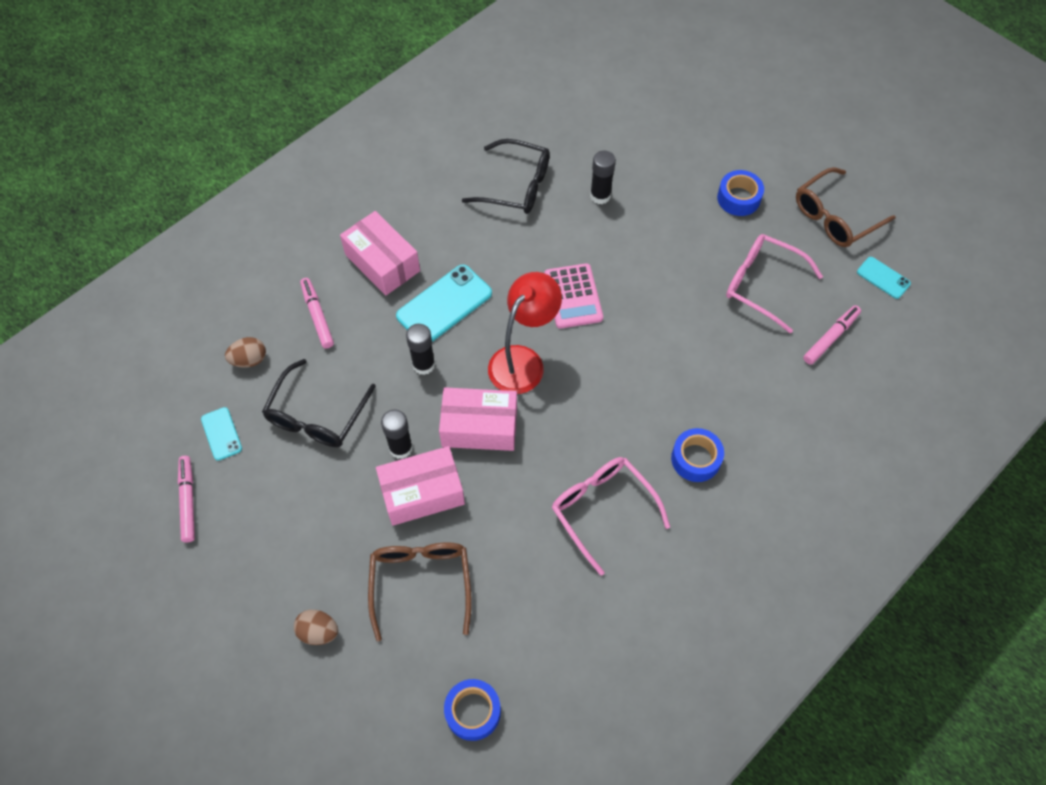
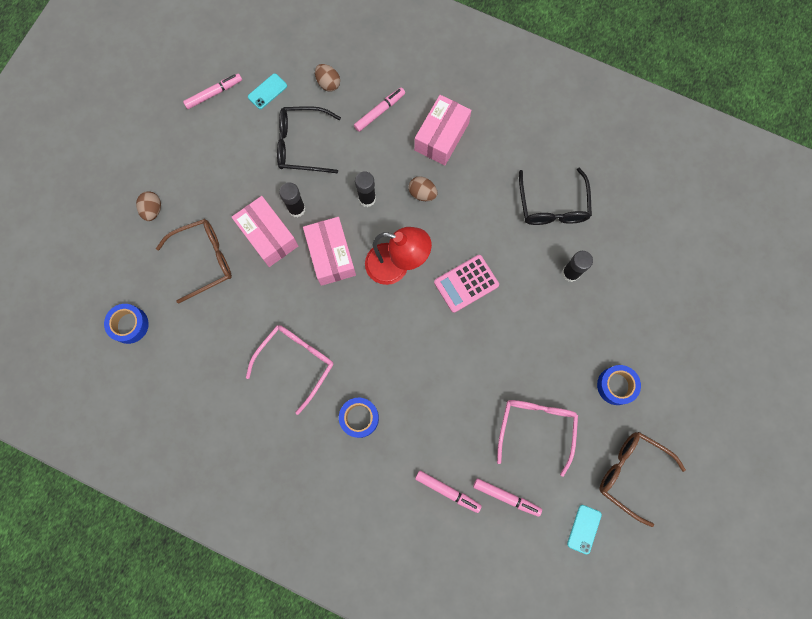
camera: 70 degrees right, 15 degrees up
(444, 305) = (422, 193): turquoise phone -> brown egg
(809, 393) = (447, 491): none -> pink marker

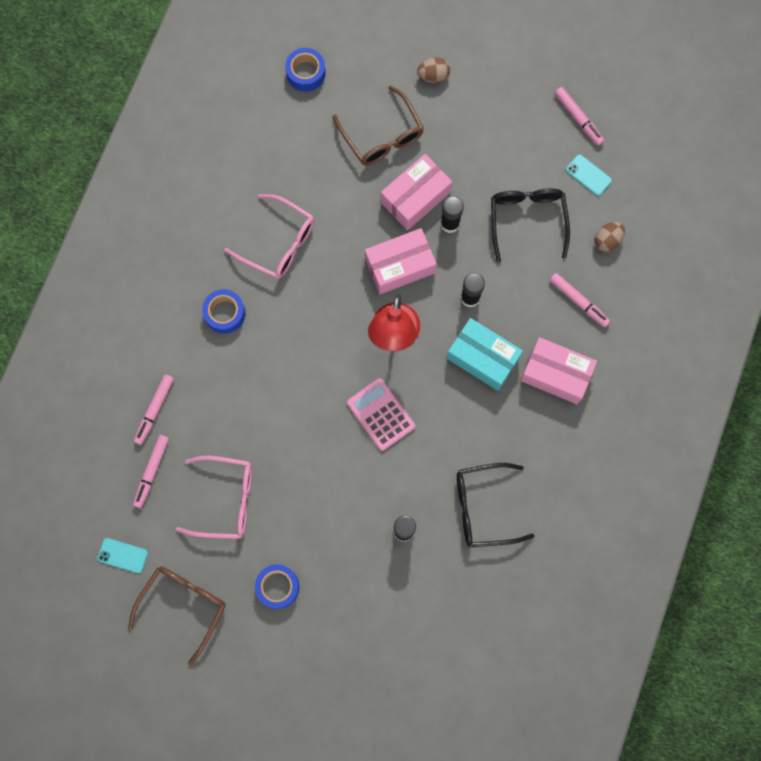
camera: 85 degrees right, 0 degrees up
(422, 193) = (483, 358): brown egg -> turquoise box

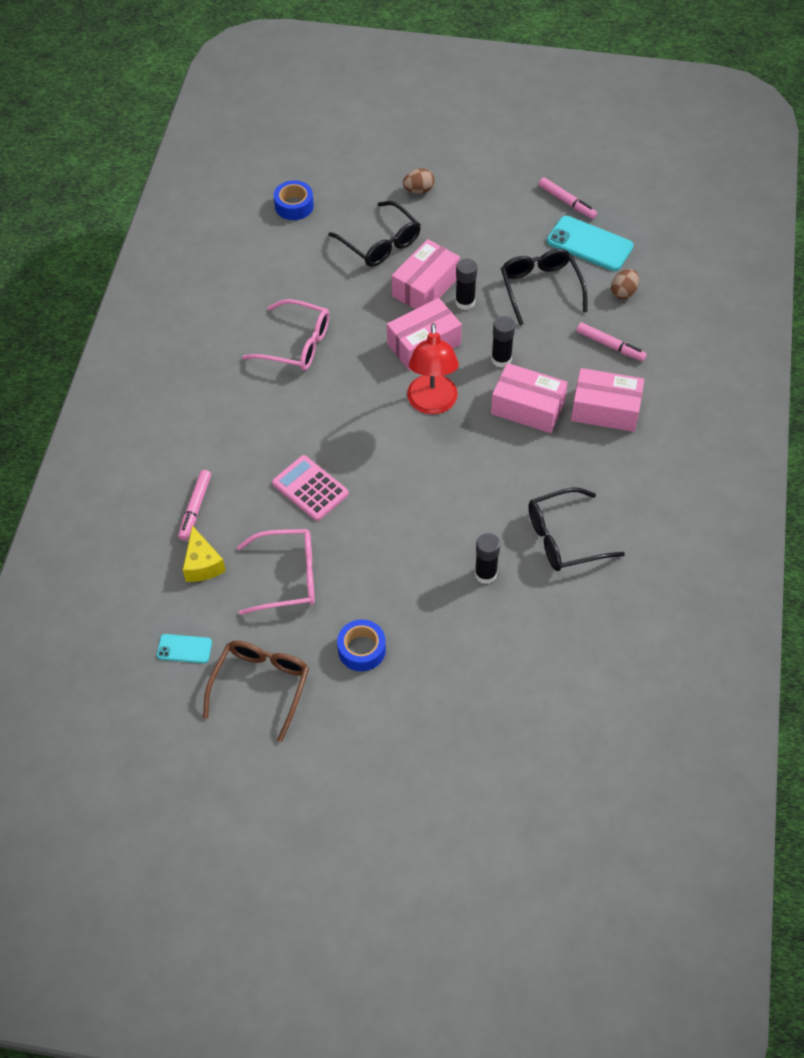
camera: 10 degrees left, 20 degrees down
(152, 471) = (202, 564): pink marker -> yellow cheese
(225, 313) = (253, 411): blue tape -> none
(380, 414) = (435, 473): pink calculator -> pink calculator (310, 488)
(382, 136) = (380, 243): brown glasses -> black glasses
(483, 358) = (527, 408): turquoise box -> pink box
(588, 175) = (589, 244): turquoise phone -> turquoise phone, size x1.84

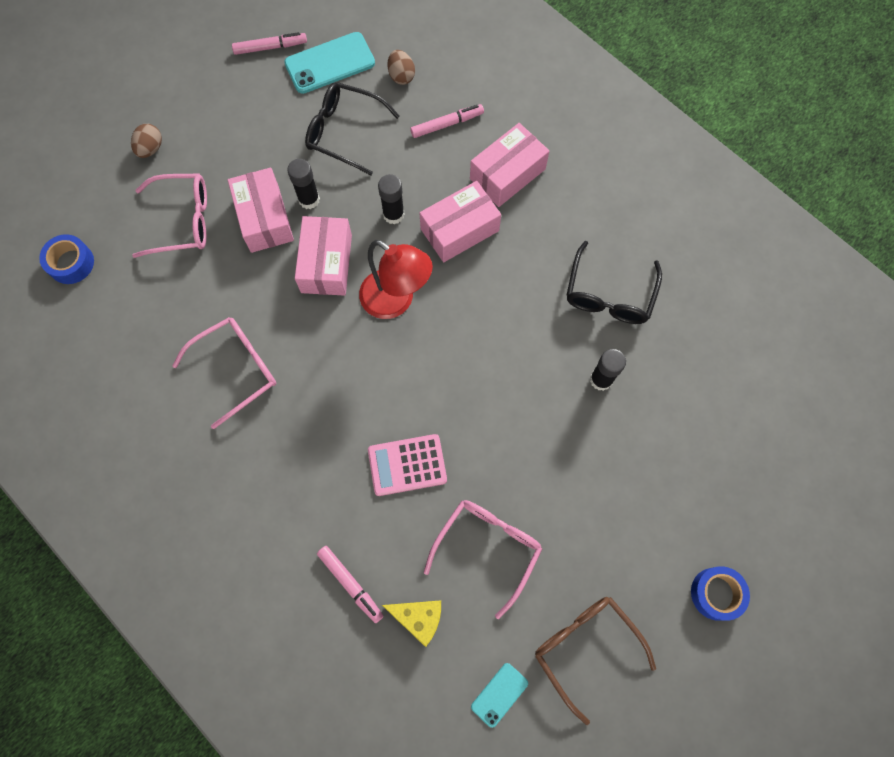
camera: 55 degrees left, 15 degrees up
(361, 649) = (606, 533): blue tape -> blue tape (716, 593)
(380, 243) = (183, 221): black glasses -> pink glasses

